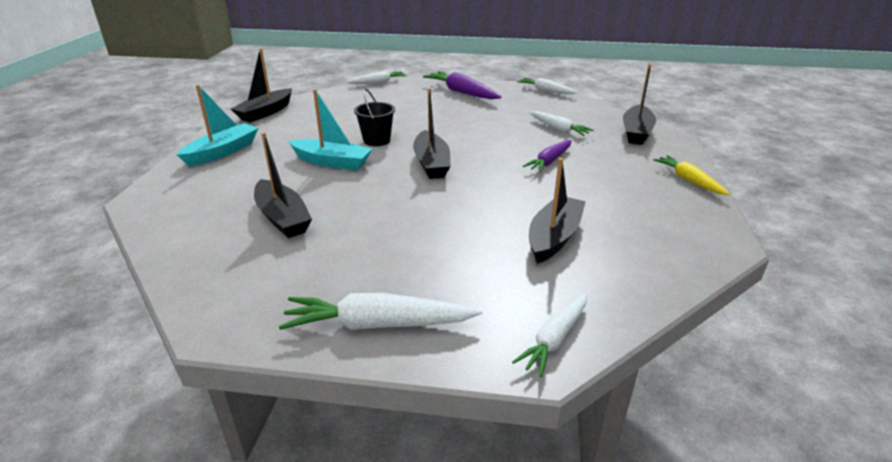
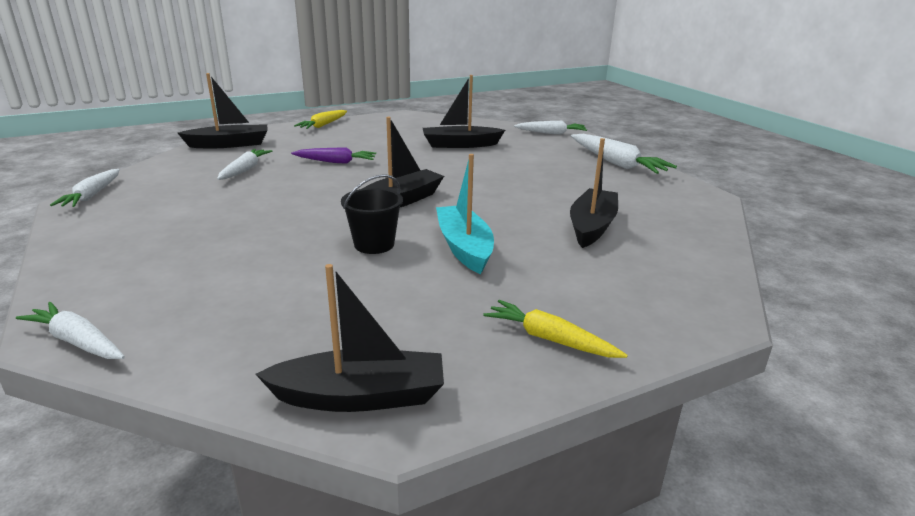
camera: 125 degrees left, 5 degrees down
(222, 152) = (549, 339): turquoise boat -> yellow carrot
(462, 92) = (122, 244): purple carrot -> none

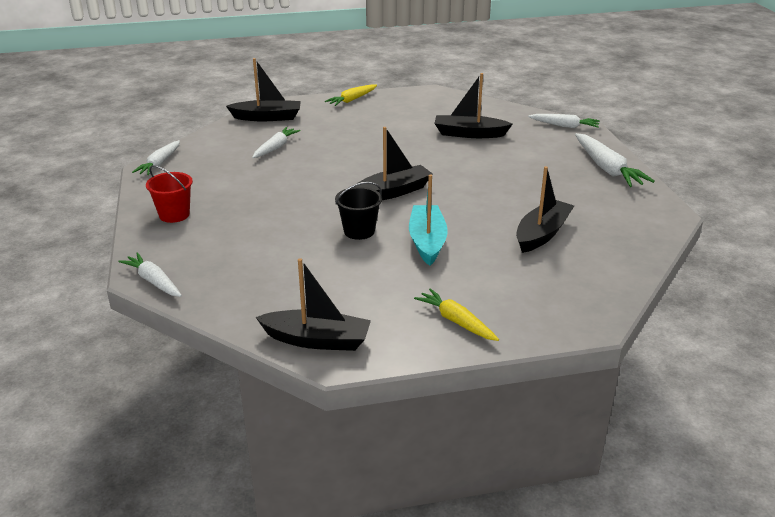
camera: 15 degrees right, 5 degrees up
(113, 249) = (174, 215): none -> red bucket
(336, 162) = (352, 145): purple carrot -> none

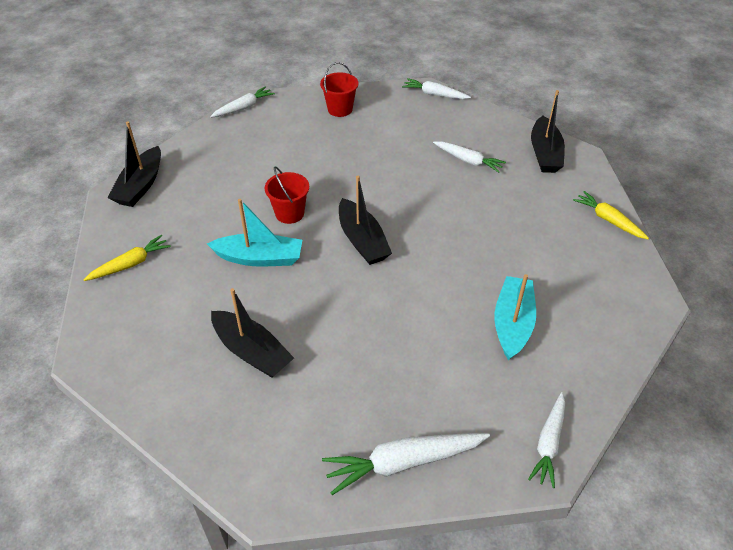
camera: 95 degrees right, 15 degrees up
(359, 231) = (289, 213): black bucket -> red bucket
(469, 134) = (512, 323): black boat -> turquoise boat

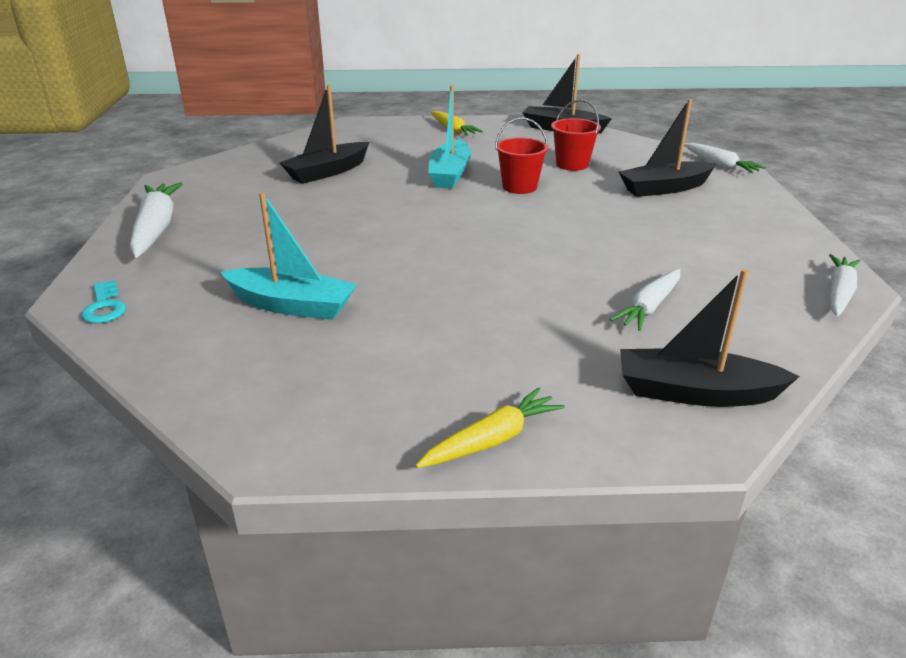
camera: 95 degrees right, 15 degrees down
(340, 109) = (747, 217): red bucket -> red bucket (572, 164)
(362, 241) = (468, 222): black boat -> black boat (664, 188)
(548, 443) = (104, 307): white carrot -> turquoise key

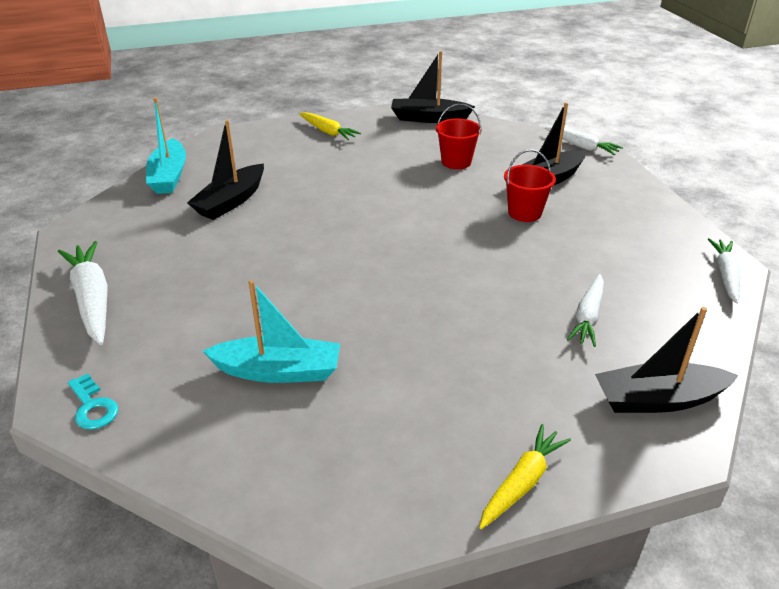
camera: 15 degrees left, 5 degrees up
(450, 174) = (351, 188): turquoise boat -> turquoise boat (169, 176)
(519, 187) = (421, 195): red bucket -> red bucket (524, 213)

